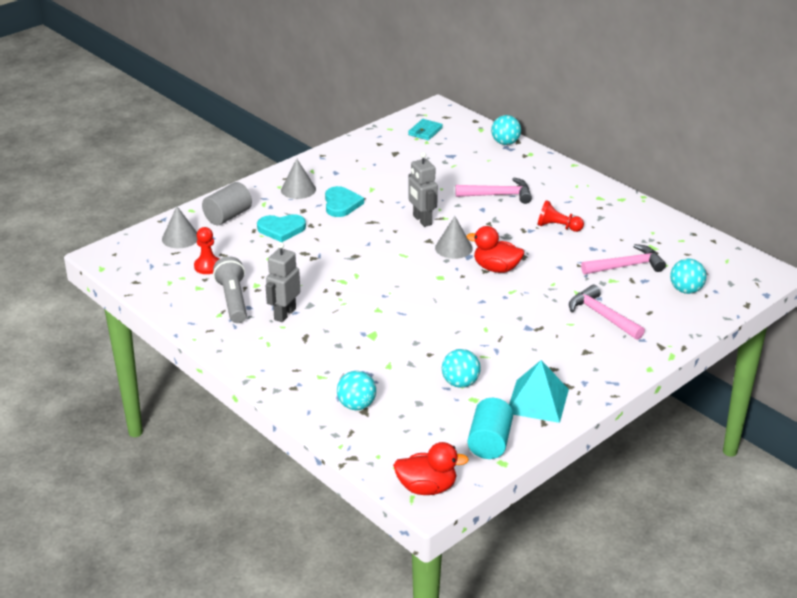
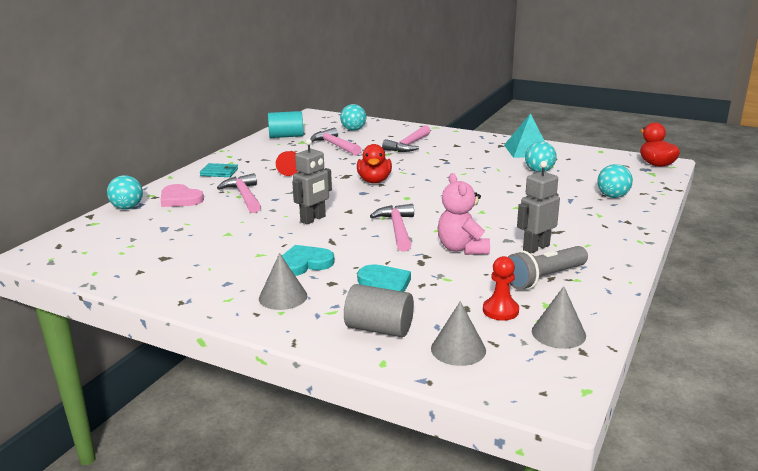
camera: 110 degrees left, 10 degrees down
(284, 314) = (535, 247): grey robot -> grey robot turned 135 degrees clockwise
(311, 277) = (462, 248): none -> pink teddy bear
(372, 256) = (398, 229): none -> pink hammer
(425, 131) = (102, 250): turquoise wallet -> turquoise wallet (219, 172)
(453, 248) = (354, 199): grey cone -> grey cone (558, 333)
(489, 442) = (587, 156): turquoise cylinder -> turquoise cylinder (286, 136)
(511, 166) = (180, 199): none -> pink heart

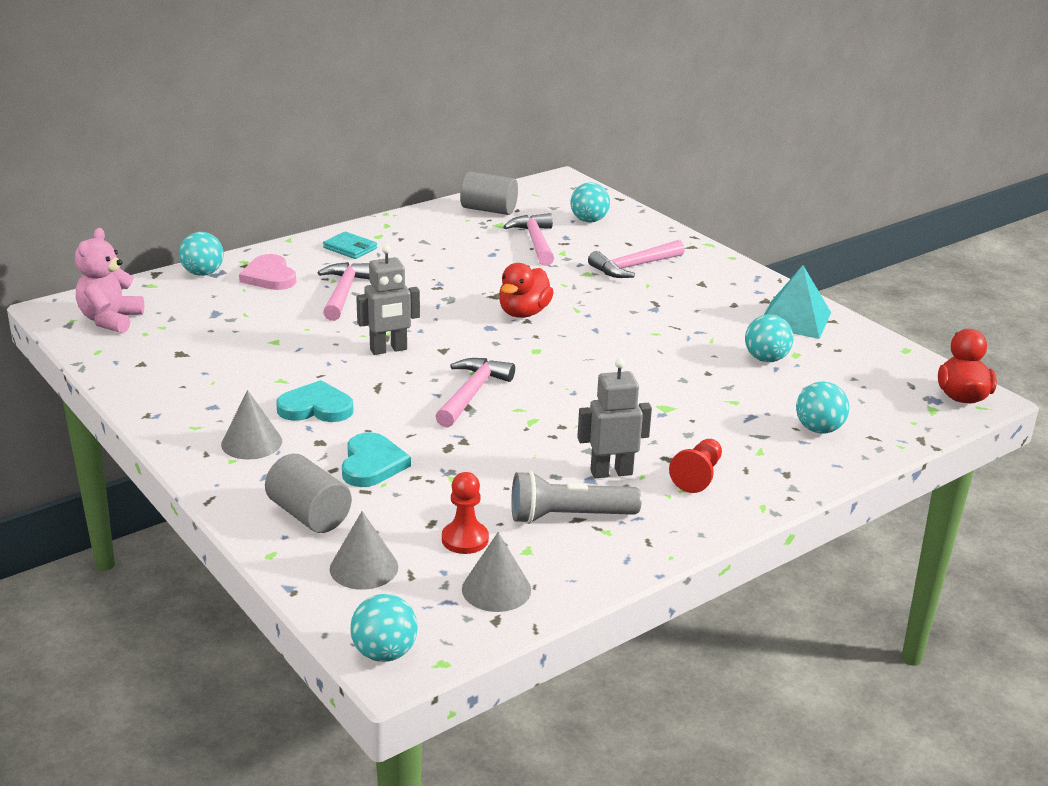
camera: 25 degrees right, 5 degrees up
(286, 136) = (488, 210): turquoise cylinder -> grey cylinder
(290, 170) = (437, 267): red pawn -> red pawn (698, 476)
(462, 248) = (518, 445): pink teddy bear -> pink teddy bear (110, 320)
(541, 398) = (384, 653): none -> turquoise ball

